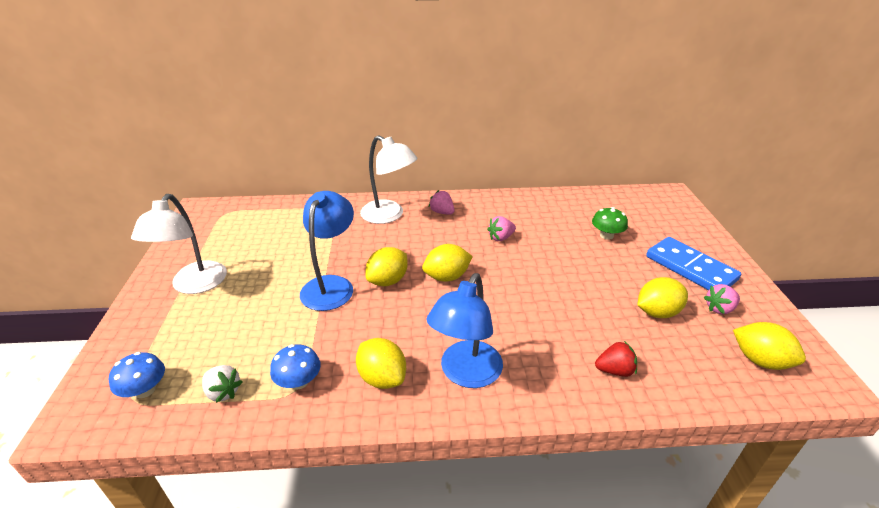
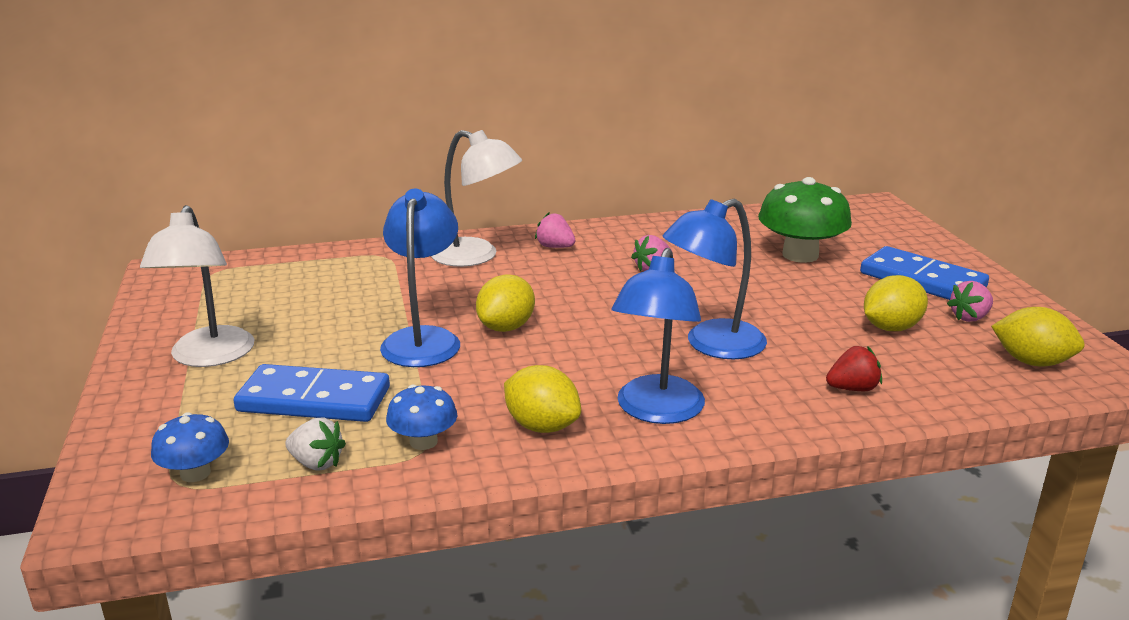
camera: 10 degrees left, 10 degrees down
(243, 332) = (314, 399): none -> blue domino
(447, 277) = (591, 316): yellow lemon -> none
(523, 314) = (712, 345): none -> blue lamp
(606, 235) = (800, 255): green mushroom -> green mushroom, size x1.81

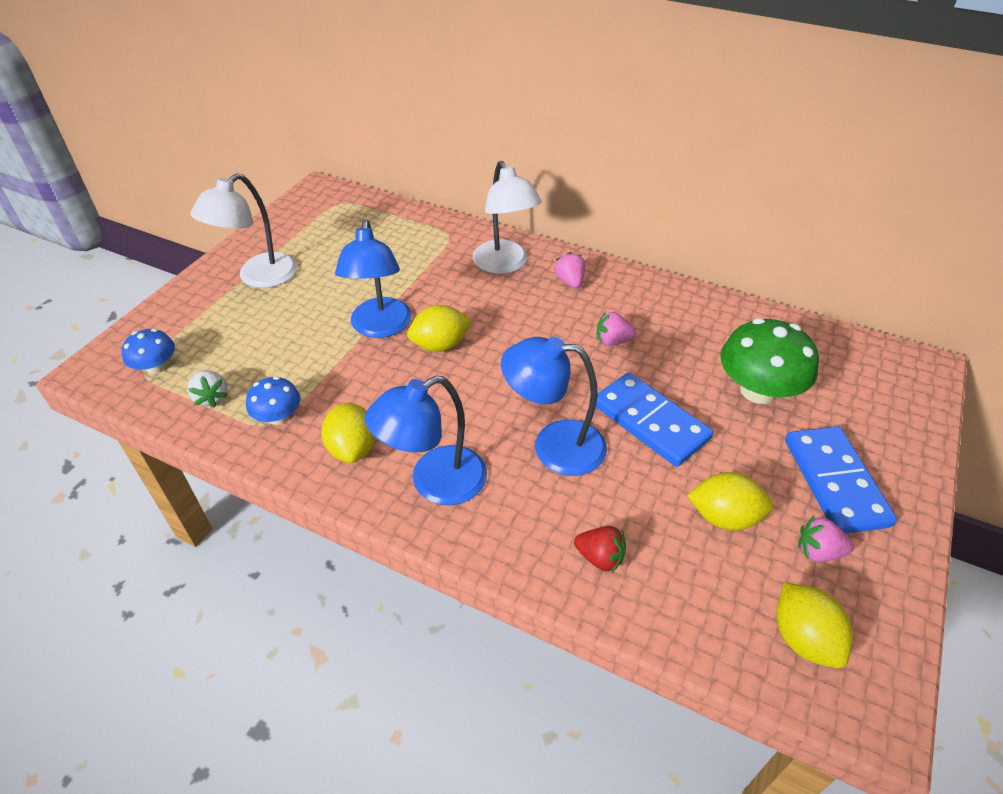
camera: 40 degrees right, 20 degrees up
(314, 399) = (267, 345): blue domino -> blue domino (650, 422)
(423, 339) = (380, 327): blue lamp -> blue lamp turned 135 degrees clockwise

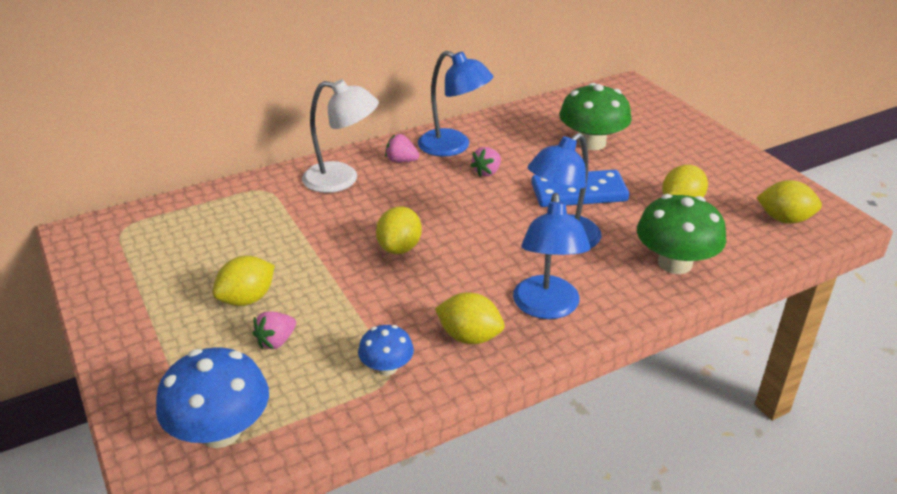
camera: 55 degrees left, 10 degrees down
(156, 367) = (220, 431): blue mushroom -> blue mushroom, size x1.81
(212, 397) = (313, 403): white strawberry -> none
(259, 277) = (168, 317): white lamp -> none
(306, 301) = (247, 299): none -> yellow lemon
(380, 327) = (339, 270): blue lamp -> blue lamp (453, 147)
(600, 557) = (675, 263): red strawberry -> green mushroom
(818, 551) = (731, 185): pink strawberry -> pink strawberry (276, 341)
(834, 482) = (687, 155): blue domino -> none

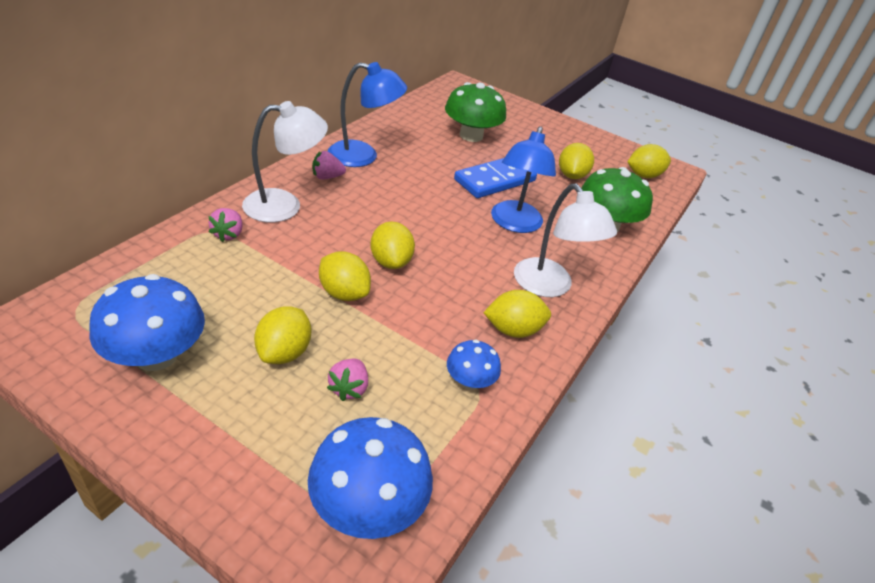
camera: 35 degrees left, 5 degrees up
(153, 275) = (156, 355): none -> blue mushroom
(334, 265) = (343, 293): none -> yellow lemon
(487, 172) = (409, 175): pink strawberry -> pink strawberry (228, 234)
(547, 308) = (549, 286): blue lamp -> white lamp

